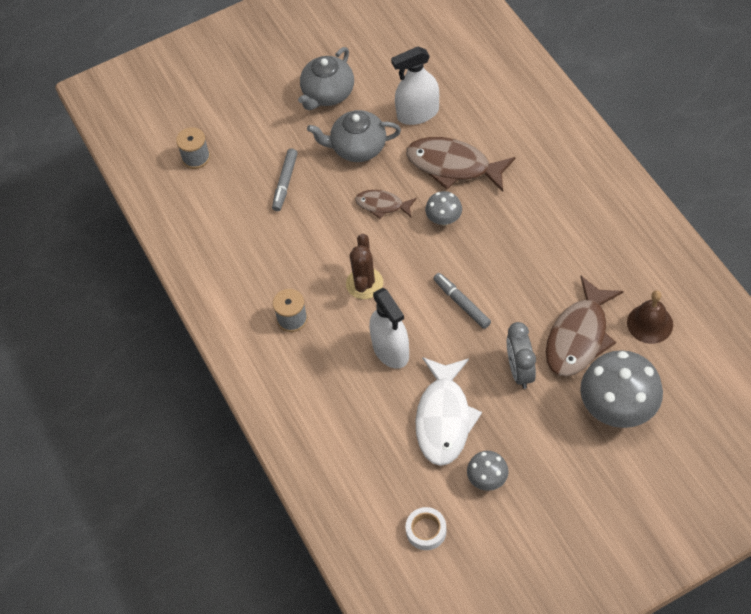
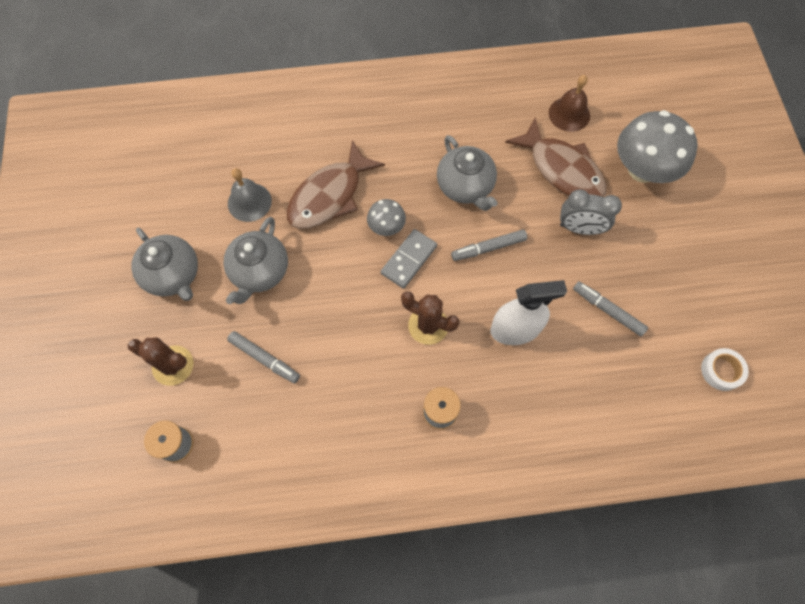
camera: 75 degrees left, 10 degrees up
(254, 128) = (173, 365): none -> brown cactus
(382, 205) = (342, 275): brown fish -> none
(418, 113) = (249, 202): white spray bottle -> grey bell
(420, 247) = (408, 260): none -> grey domino
(444, 418) = (608, 310): white fish -> grey marker
(487, 479) = (682, 298): grey mushroom -> none
(517, 264) = (465, 187): none -> grey teapot

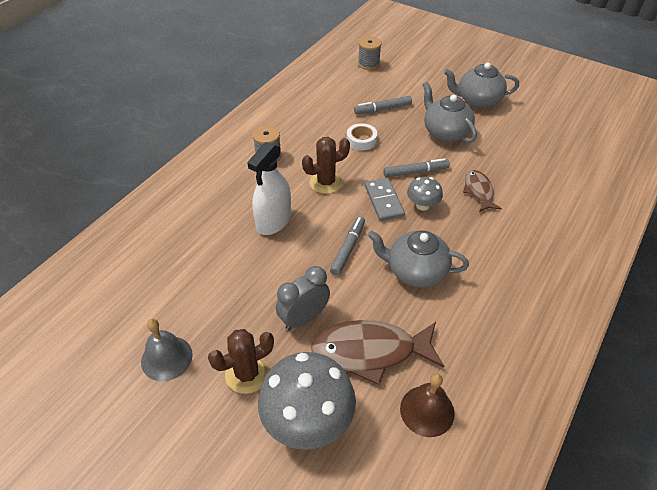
camera: 130 degrees right, 20 degrees down
(173, 365) = (415, 79): brown cactus -> brown cactus (247, 374)
(249, 202) = (508, 152): grey bell -> grey bell (166, 358)
(329, 196) = (478, 191): brown fish -> brown fish, size x0.56
(608, 310) = (224, 282): grey marker -> grey marker (415, 172)
(721, 371) = (104, 313): white tape -> white tape (361, 140)

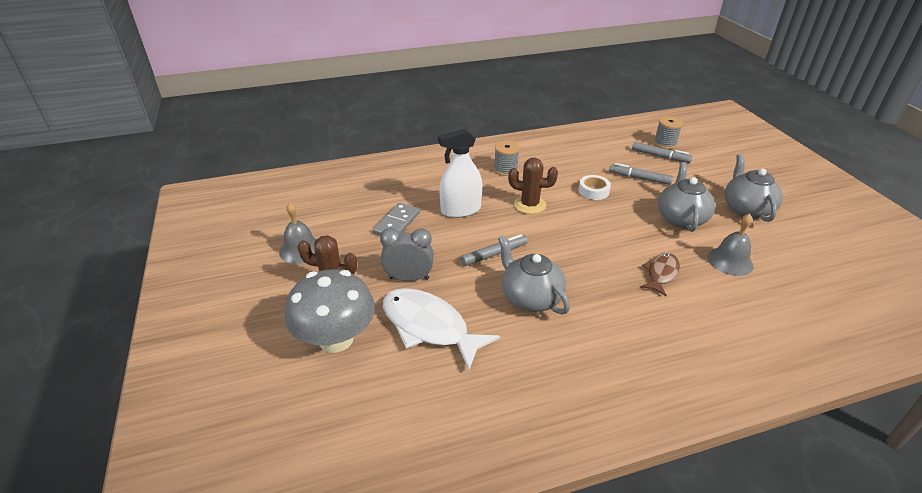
camera: 40 degrees right, 10 degrees down
(370, 351) = (429, 327): brown fish -> white fish
(384, 201) = (562, 239): grey domino -> grey domino (397, 223)
(415, 172) = (616, 232): grey marker -> grey marker (660, 156)
(422, 205) = (593, 258): grey mushroom -> none
(427, 410) = (423, 392): brown bell -> none
(477, 100) = (746, 209): grey teapot -> grey teapot turned 45 degrees clockwise
(508, 153) = (730, 261): none -> grey bell

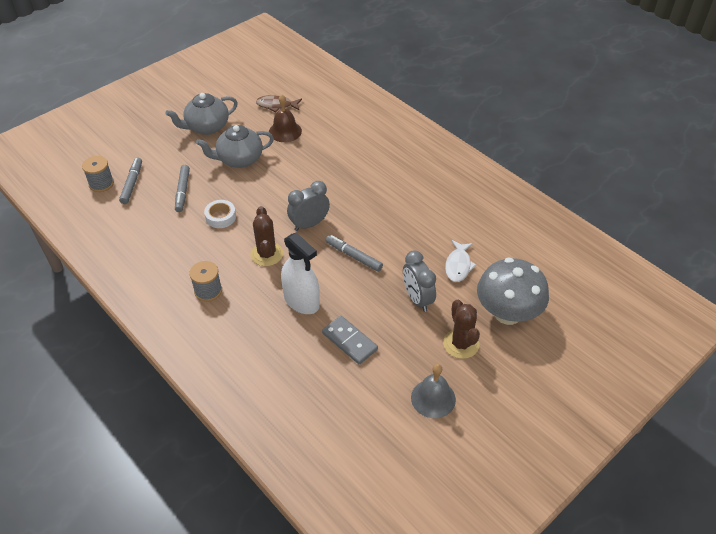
camera: 115 degrees left, 10 degrees up
(397, 223) = (350, 341): grey domino -> grey domino turned 45 degrees clockwise
(429, 327) = (458, 265): white fish -> white fish, size x0.56
(530, 298) = (391, 221): grey teapot -> none
(556, 238) = (309, 224): none -> grey clock
(661, 274) = (321, 161): brown fish -> brown fish (276, 105)
(730, 261) = (285, 131): grey bell -> brown bell

